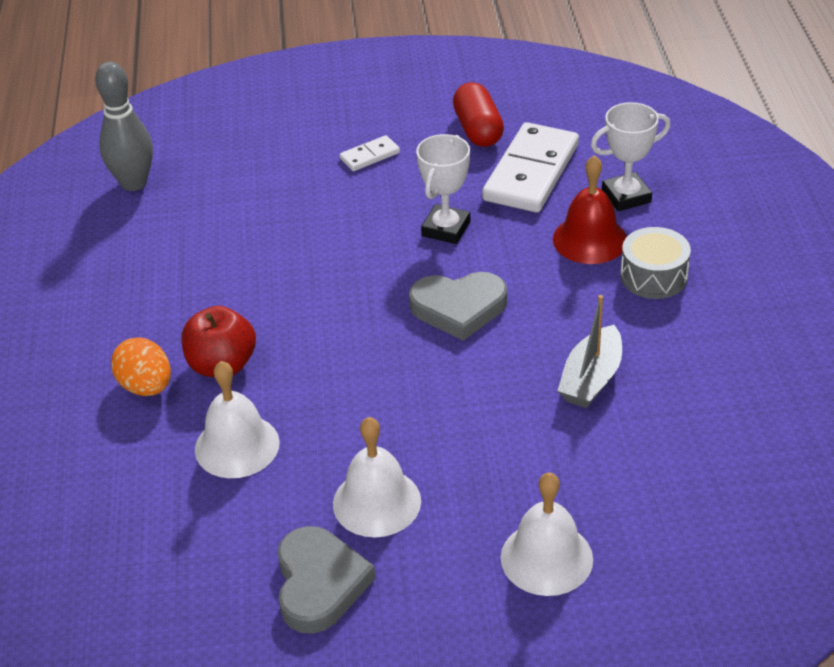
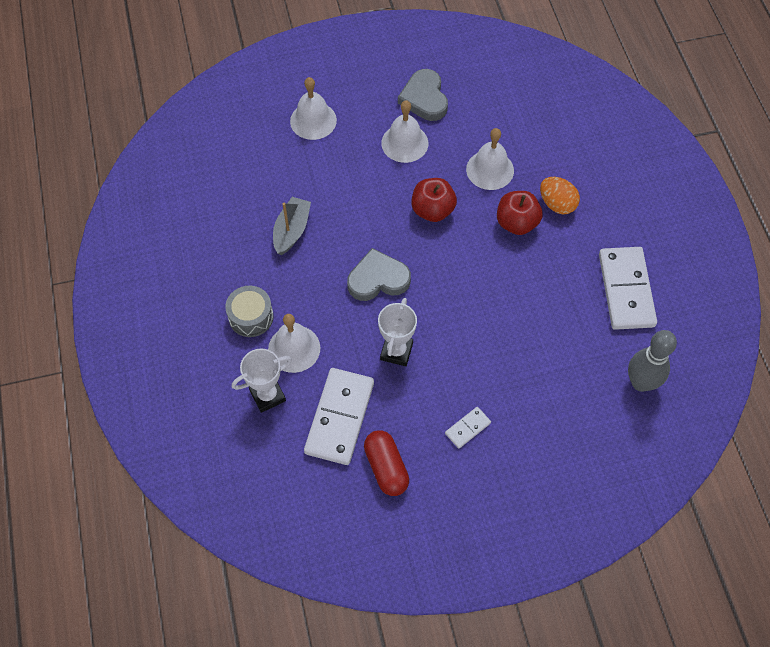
camera: 170 degrees right, 20 degrees up
(98, 274) = (626, 290): none -> white domino
(353, 392) = (432, 210): none -> red apple
(590, 239) = (294, 348): red bell -> white bell

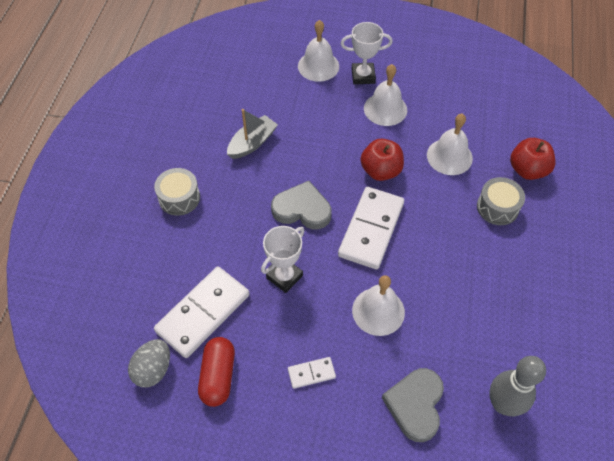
camera: 25 degrees right, 5 degrees down
(267, 395) = (154, 268): white trophy -> white trophy (363, 76)
(294, 348) = (199, 238): white bell -> white bell (378, 311)
(323, 488) = (153, 369): none -> grey egg
(424, 98) = (421, 80): grey heart -> grey heart (415, 405)
(516, 223) = (451, 209): red apple -> red apple (527, 170)
(557, 204) = (497, 207): orange egg -> grey drum
(626, 290) = (529, 309): white domino -> white domino (371, 229)

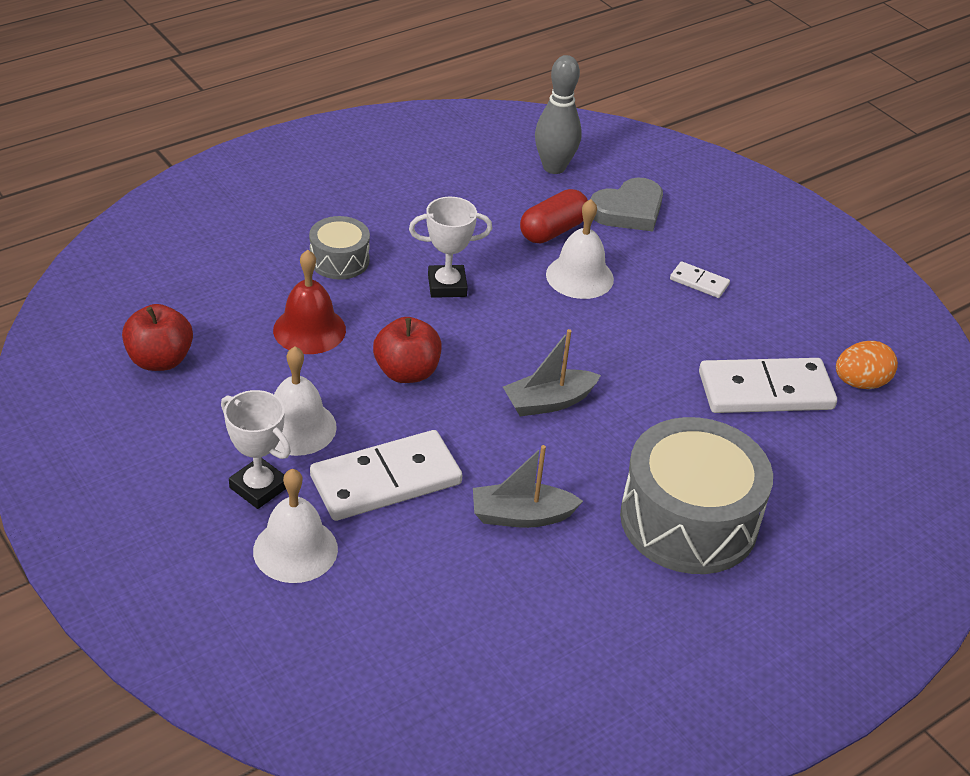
camera: 140 degrees left, 15 degrees down
(153, 369) = (860, 383): grey egg -> orange egg
(179, 198) = (688, 520): grey drum -> grey drum, size x1.97
(218, 376) = (795, 337): red capsule -> red capsule (553, 231)
(284, 276) = (643, 361): white trophy -> white trophy (447, 286)
(302, 209) = (548, 402): grey heart -> grey boat
(371, 229) = (497, 333): white domino -> white domino (386, 480)
(449, 156) = (309, 329): white bell -> red bell
(527, 170) = (253, 262): red apple -> red apple (160, 360)

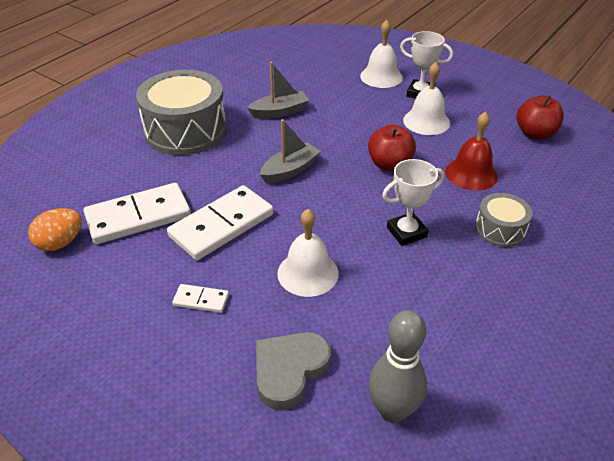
camera: 165 degrees right, 0 degrees up
(386, 480) = (360, 110): white domino -> white domino (222, 225)
(553, 231) = (352, 316): red capsule -> none

